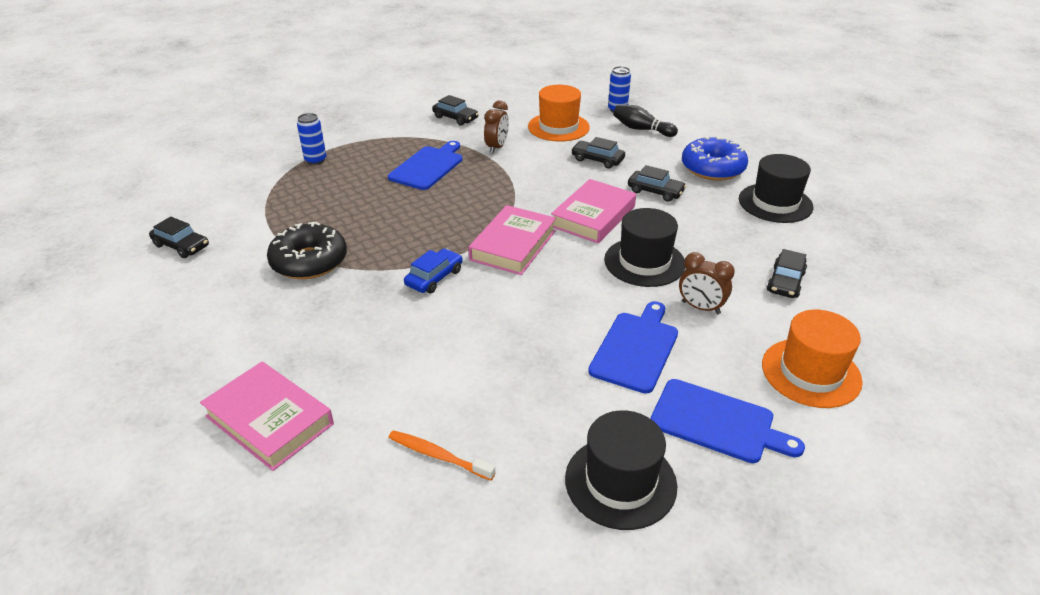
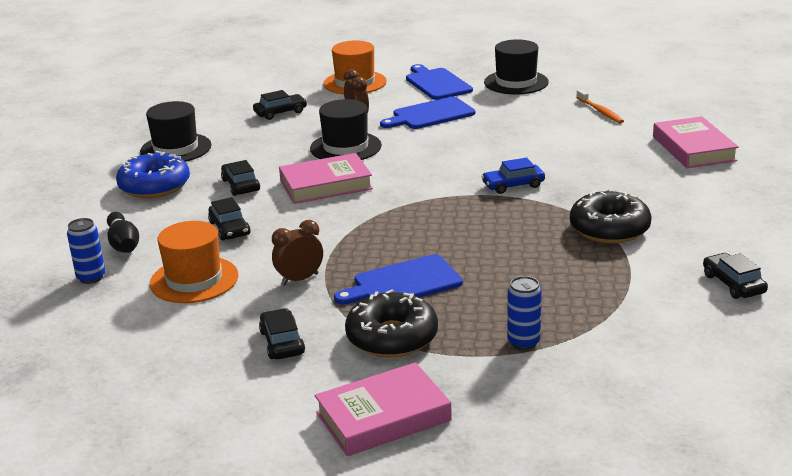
camera: 140 degrees left, 10 degrees down
(397, 138) = (392, 337): none -> black donut
(513, 245) = (422, 186): pink book -> pink book (383, 417)

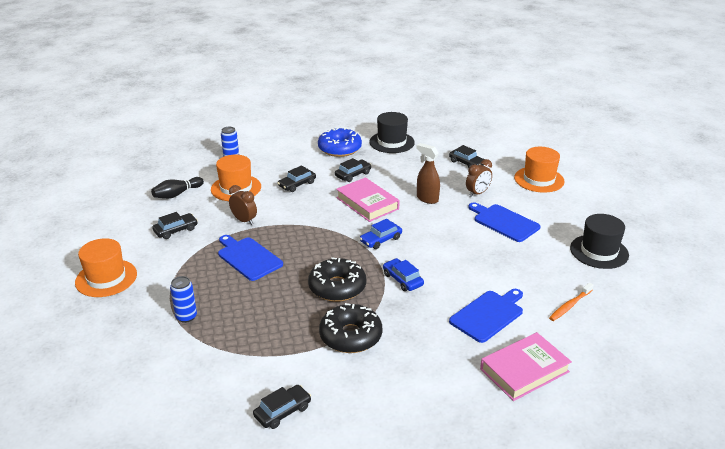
camera: 70 degrees right, 5 degrees up
(123, 244) = (269, 158): black bowling pin -> black bowling pin (177, 194)
(345, 147) = (427, 199): black hat -> brown spray bottle
(383, 417) = (106, 278): pink book -> orange hat
(392, 337) = (185, 265): black donut -> black donut (337, 287)
(420, 187) = (380, 240): none -> blue car
(437, 83) = (566, 214): blue cutting board -> blue cutting board (488, 315)

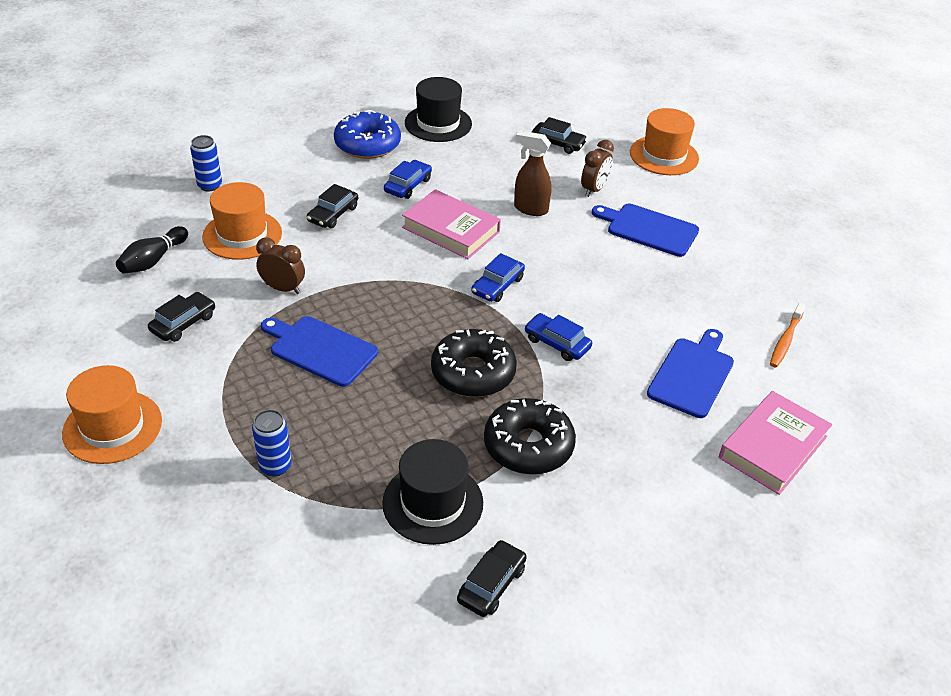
camera: 20 degrees left, 10 degrees up
(353, 175) = (408, 185): black car -> blue car
(599, 251) = (785, 253): black hat -> black hat (433, 503)

